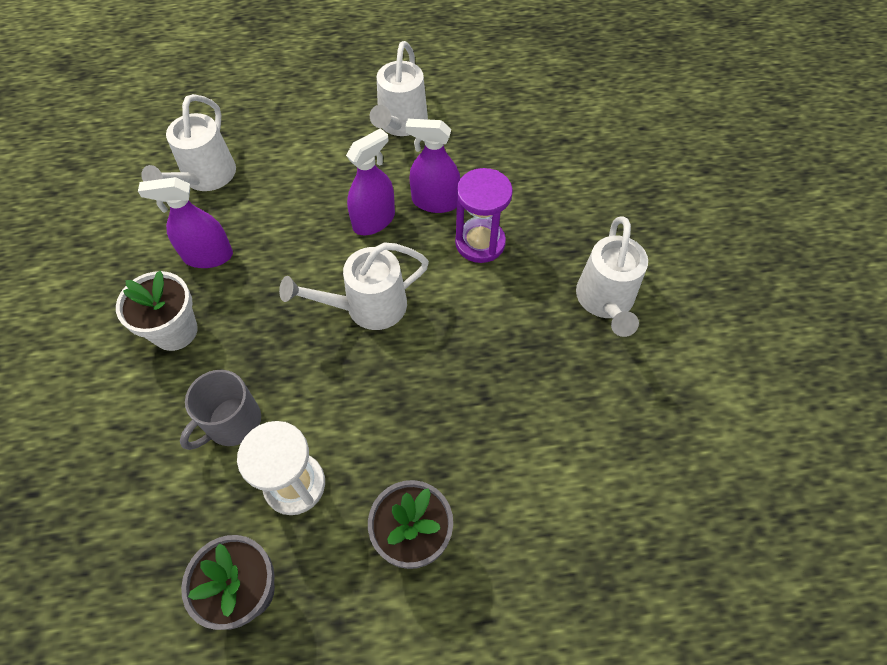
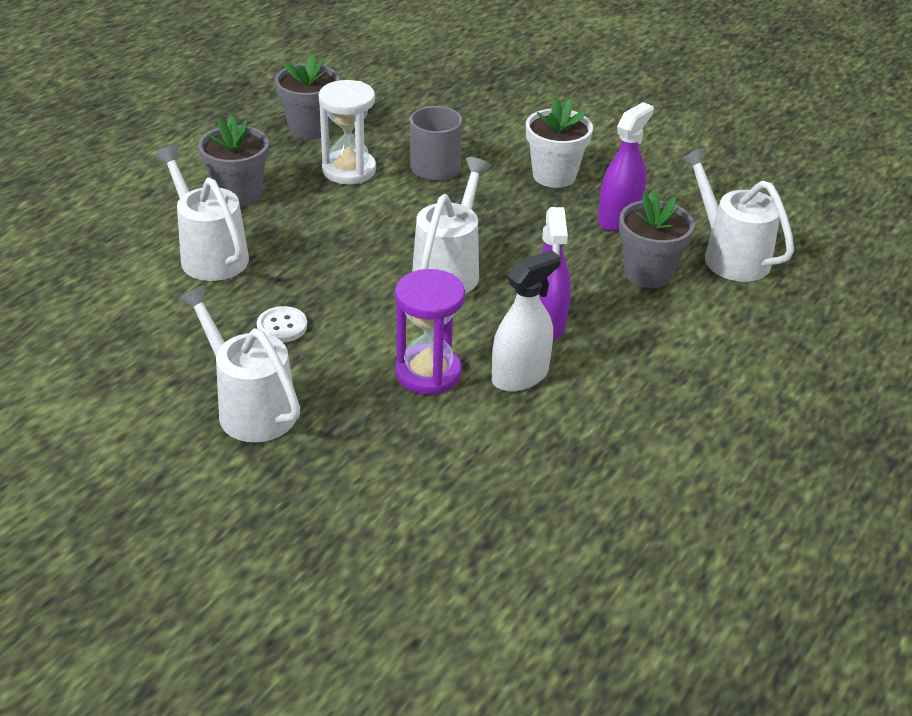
camera: 130 degrees right, 20 degrees down
(266, 204) = (648, 273): none -> grey flower pot
(400, 124) = (673, 420): white watering can -> white watering can (209, 254)
(435, 202) = (520, 376): purple spray bottle -> white spray bottle
(526, 350) = (282, 326): none -> white button

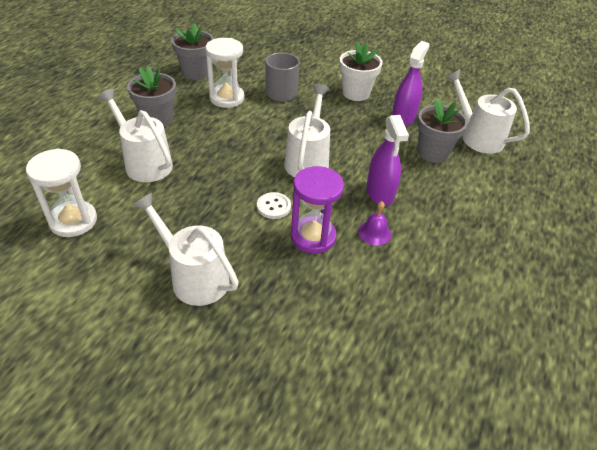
camera: 10 degrees left, 5 degrees up
(100, 322) = (73, 221): none -> white hourglass
(282, 326) = (205, 211): white button -> white button (273, 206)
(520, 376) = (374, 233): white spray bottle -> purple bell

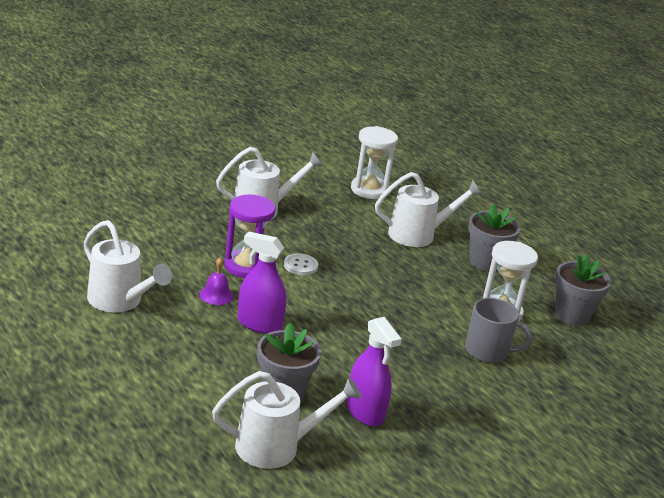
camera: 120 degrees right, 15 degrees down
(308, 160) = (347, 310): white watering can -> white watering can (120, 301)
(356, 93) = (448, 405): white flower pot -> none

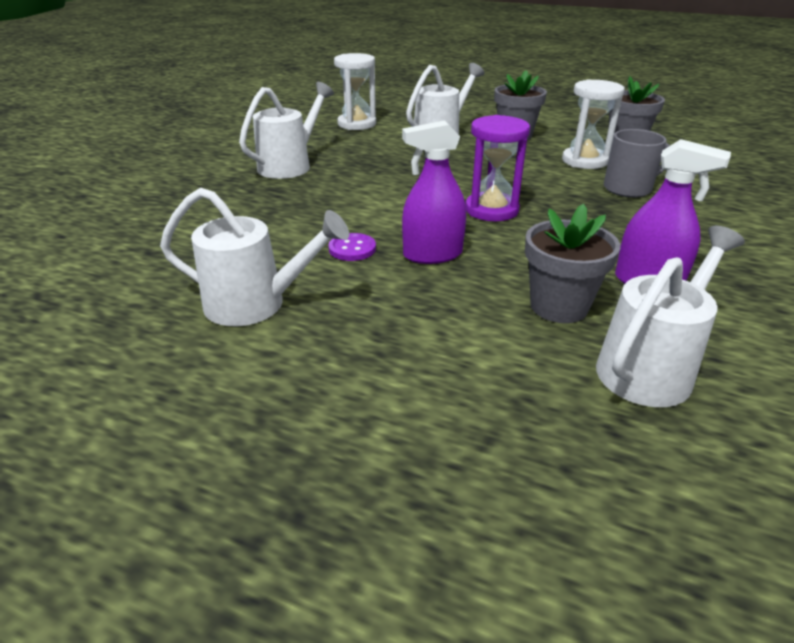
camera: 30 degrees left, 5 degrees up
(216, 295) = (352, 249): purple bell -> purple button
(246, 266) = (343, 213): purple hourglass -> purple hourglass (491, 210)
(300, 266) = (390, 192): white button -> none

